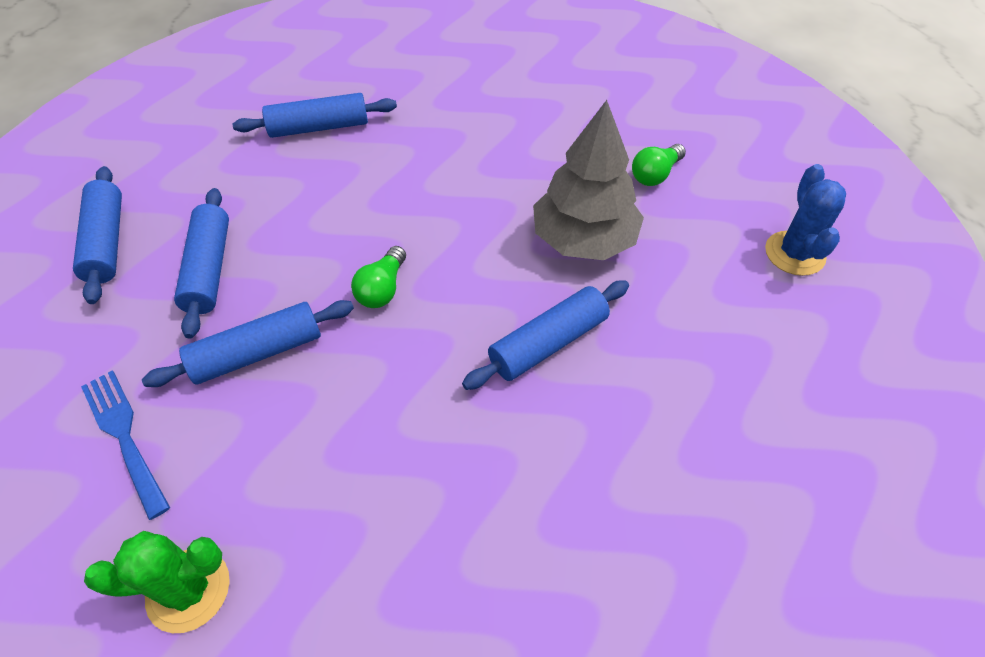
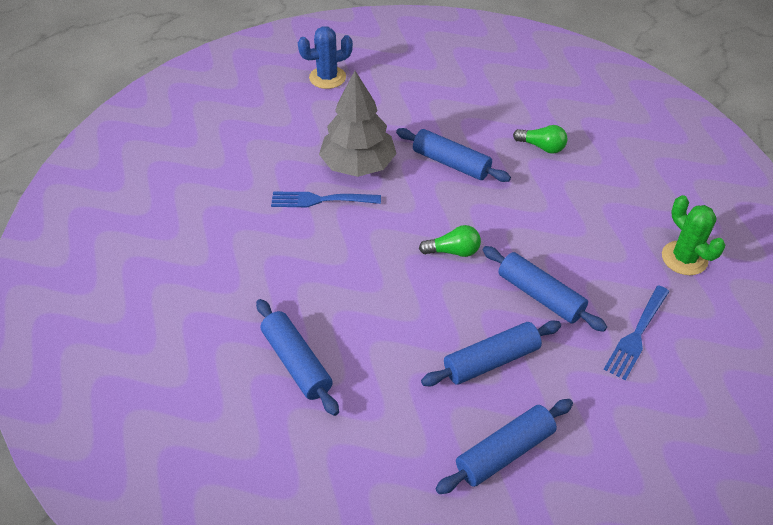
camera: 110 degrees left, 5 degrees down
(533, 191) = (322, 200): none -> blue fork
(655, 175) = (278, 143): green light bulb -> green light bulb (542, 147)

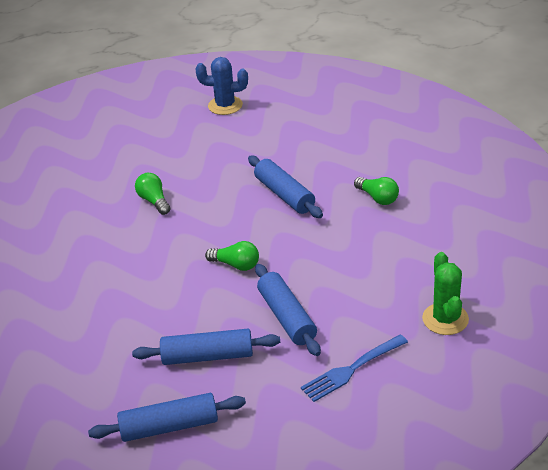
camera: 25 degrees right, 10 degrees down
(297, 362) = (52, 317): blue rolling pin -> none
(322, 200) = (154, 201): blue fork -> green light bulb
(358, 165) = (203, 180): grey tree -> none

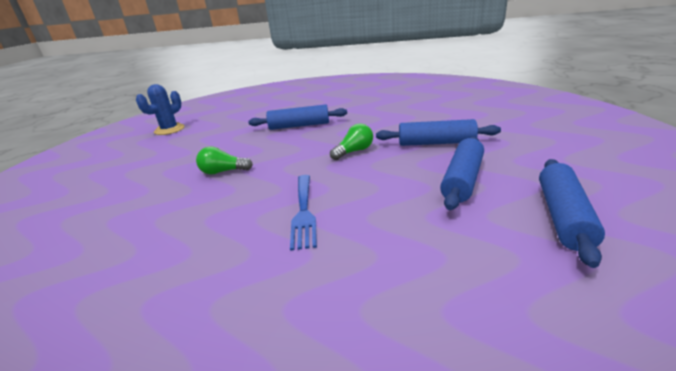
camera: 60 degrees left, 10 degrees down
(352, 369) = (510, 131): blue fork -> blue fork (303, 211)
(378, 198) = (343, 104): green light bulb -> none
(445, 319) = (475, 104): green cactus -> none

